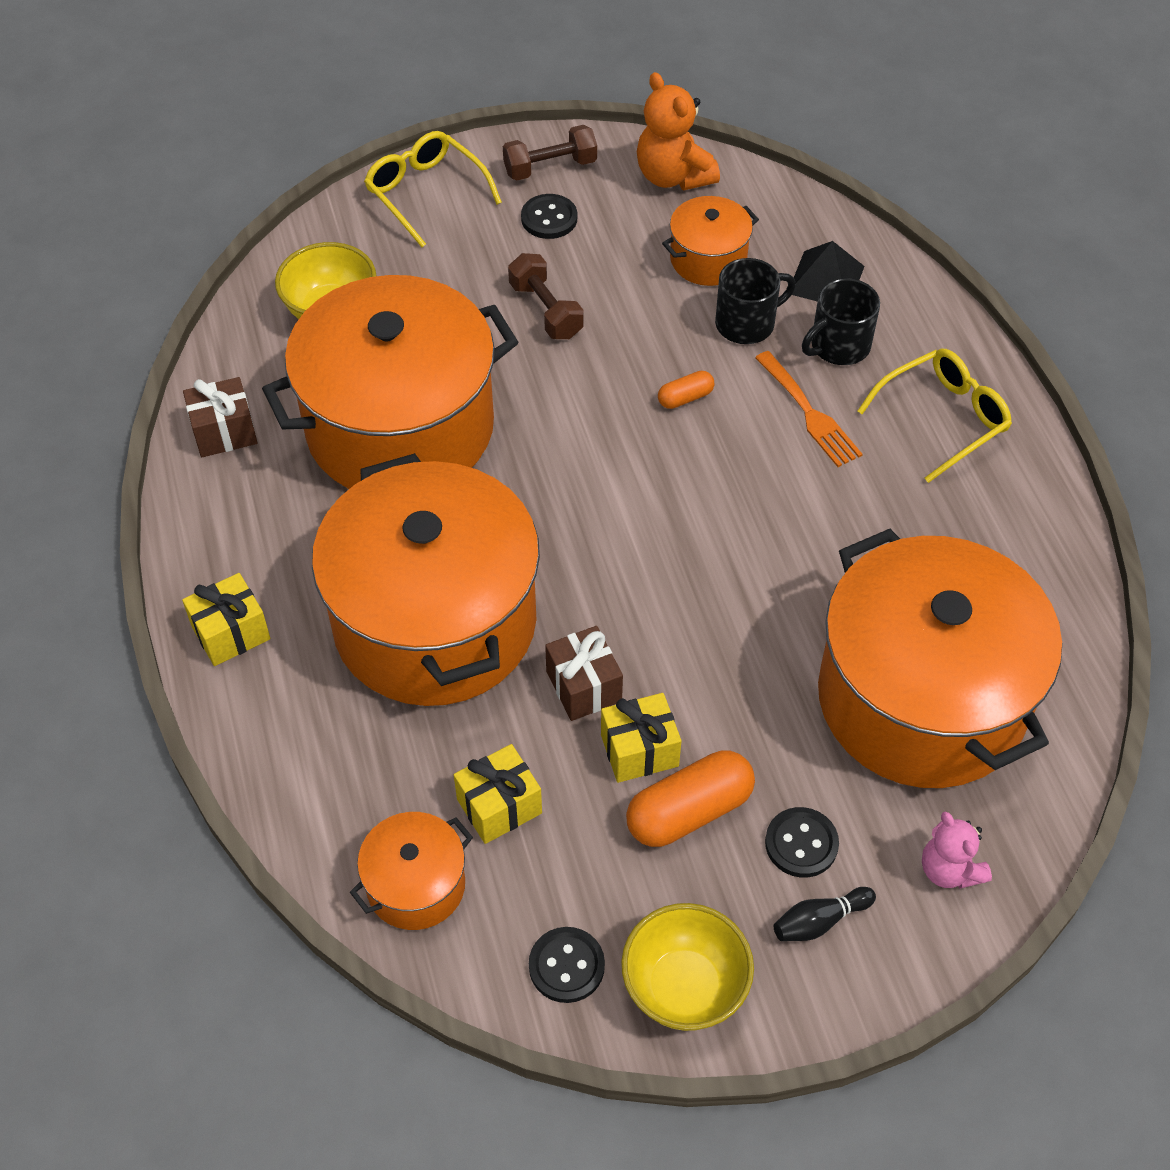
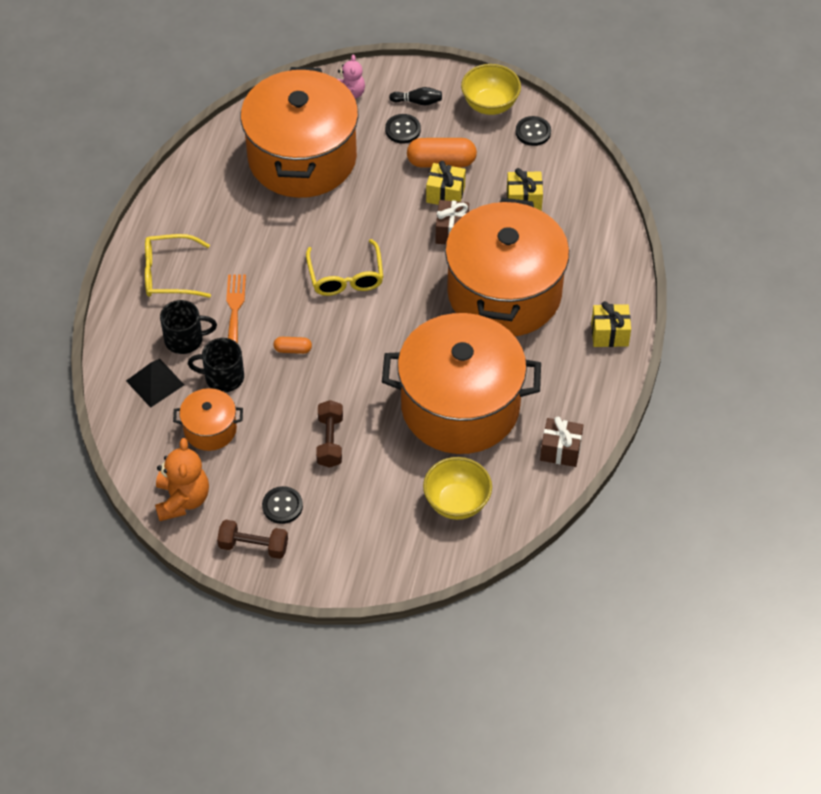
camera: 150 degrees left, 0 degrees up
(416, 885) = (579, 187): orange pot -> none
(425, 193) = (346, 565): yellow glasses -> yellow glasses (346, 277)

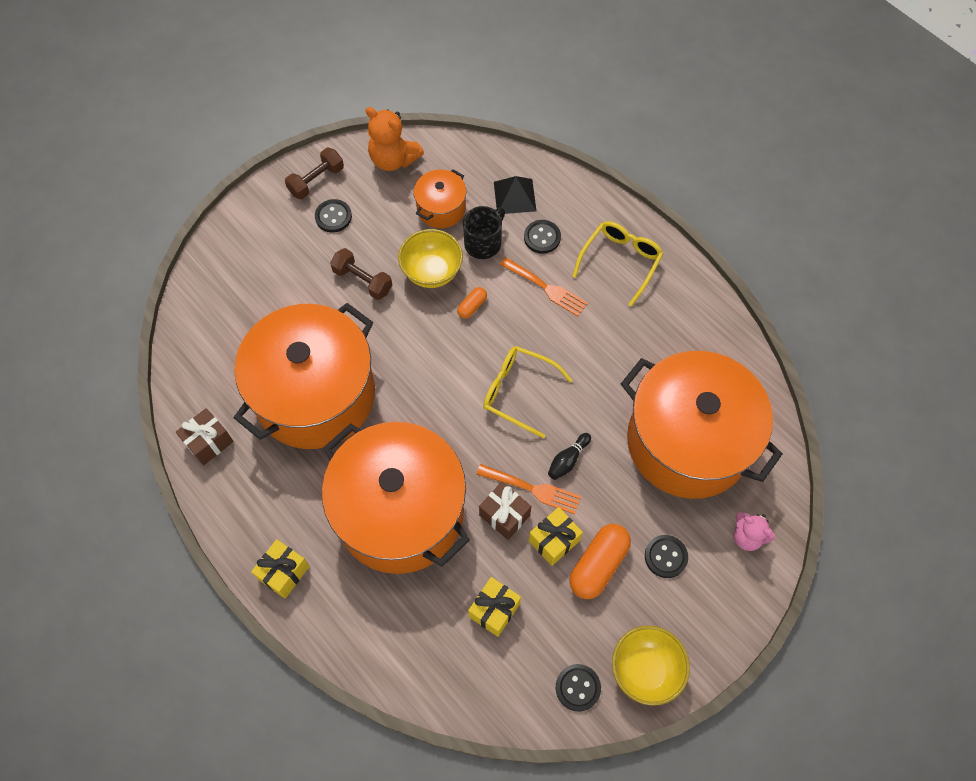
camera: 125 degrees right, 10 degrees up
(185, 339) = (542, 237): black mug -> black button
(417, 102) = (696, 597): black bowling pin -> black bowling pin (568, 460)
(417, 226) = (533, 489): none -> orange fork
(457, 503) = (232, 333): yellow bowl -> yellow bowl (432, 272)

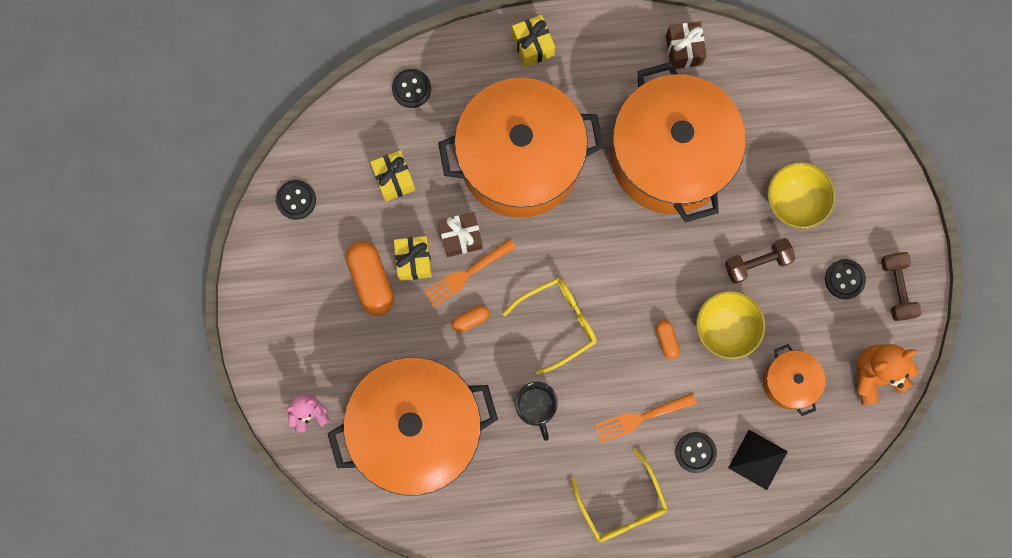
camera: 125 degrees right, 15 degrees up
(483, 243) = (725, 395): black mug -> black mug (536, 407)
(568, 460) = (470, 319): black bowling pin -> orange capsule
(645, 670) = (272, 257): yellow bowl -> yellow bowl (794, 202)
(665, 557) = (340, 337): black button -> black button (411, 89)

